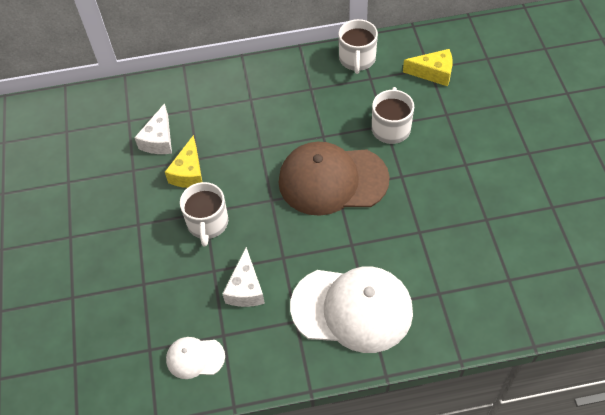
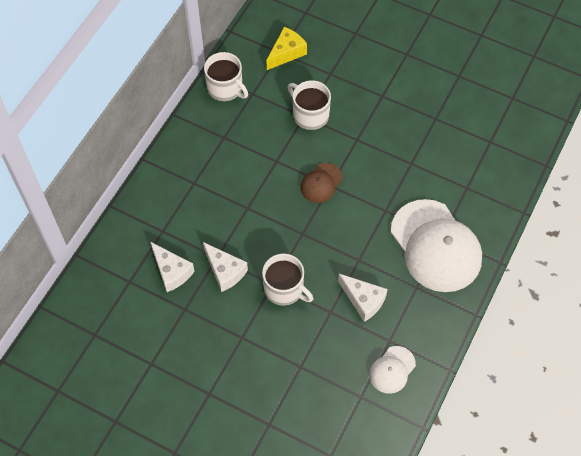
camera: 55 degrees left, 5 degrees up
(189, 172) = (225, 271): yellow cheese -> white cheese
(332, 180) = (321, 183): brown cap -> brown cap, size x0.47
(352, 309) = (435, 246): white cap -> white cap turned 105 degrees clockwise

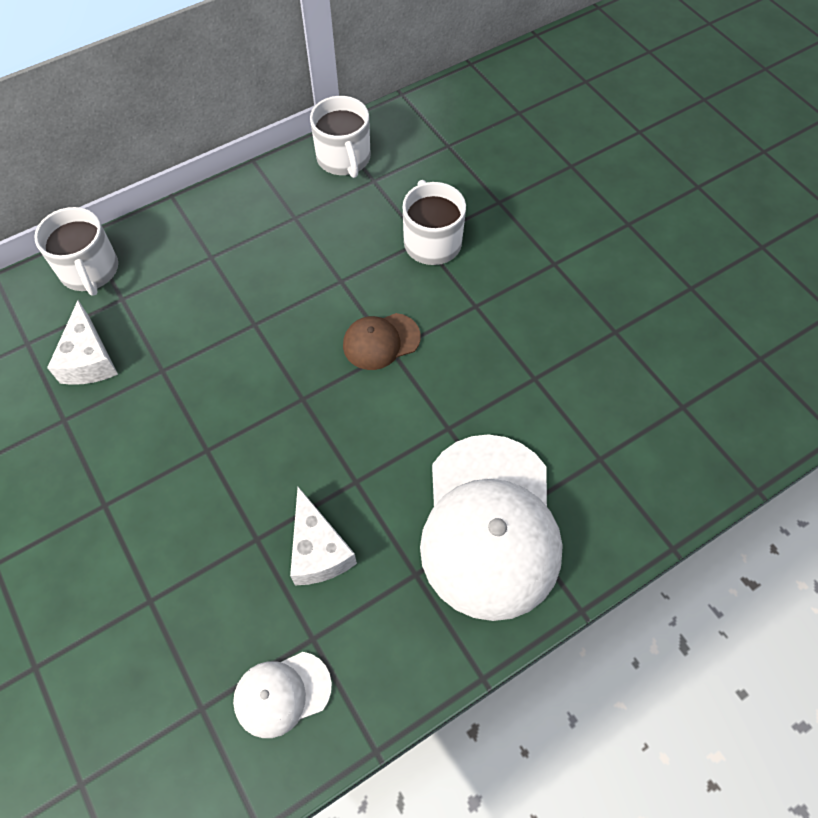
camera: 30 degrees right, 0 degrees up
(225, 271) = (157, 396): white cheese -> none
(284, 289) = (217, 467): white mug -> white mug (90, 270)
(286, 53) = (457, 150): yellow cheese -> none

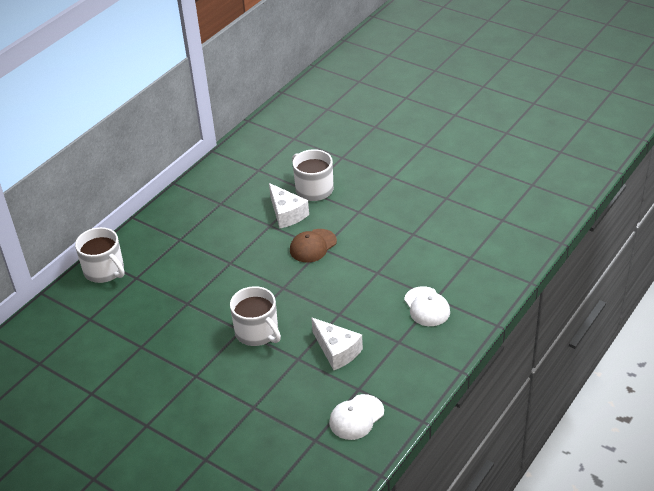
camera: 20 degrees left, 20 degrees down
(89, 359) = (136, 313): white cheese -> white cheese (287, 214)
(344, 158) = (232, 164): white mug -> white mug (257, 332)
(490, 525) = (426, 307): white cap -> white cap, size x0.47

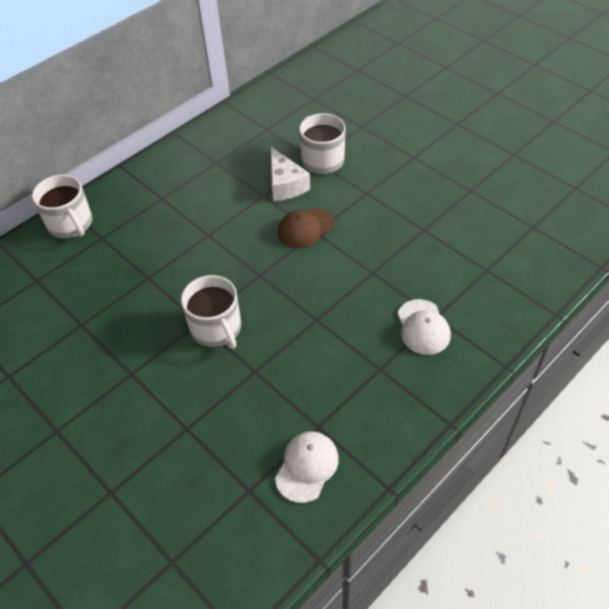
camera: 10 degrees right, 10 degrees up
(337, 351) = (303, 369): white cheese -> none
(356, 417) = (307, 467): white cap -> white cap turned 150 degrees clockwise

